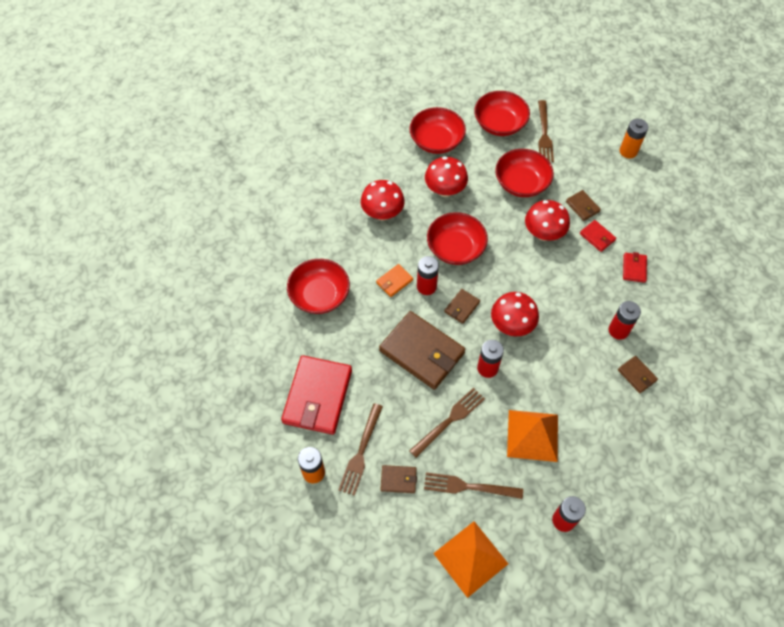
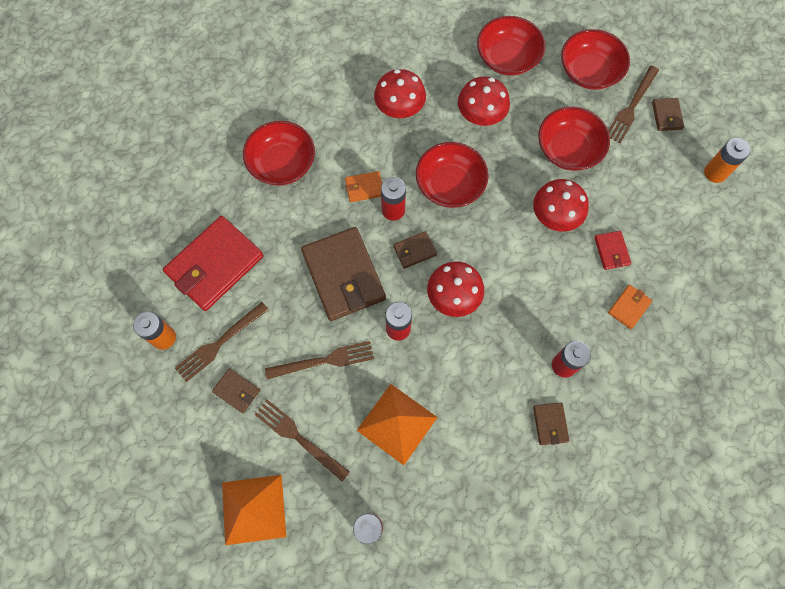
camera: 30 degrees right, 10 degrees up
(582, 206) = (618, 209): brown wallet -> brown wallet (666, 115)
(634, 268) = (629, 307): red wallet -> orange wallet

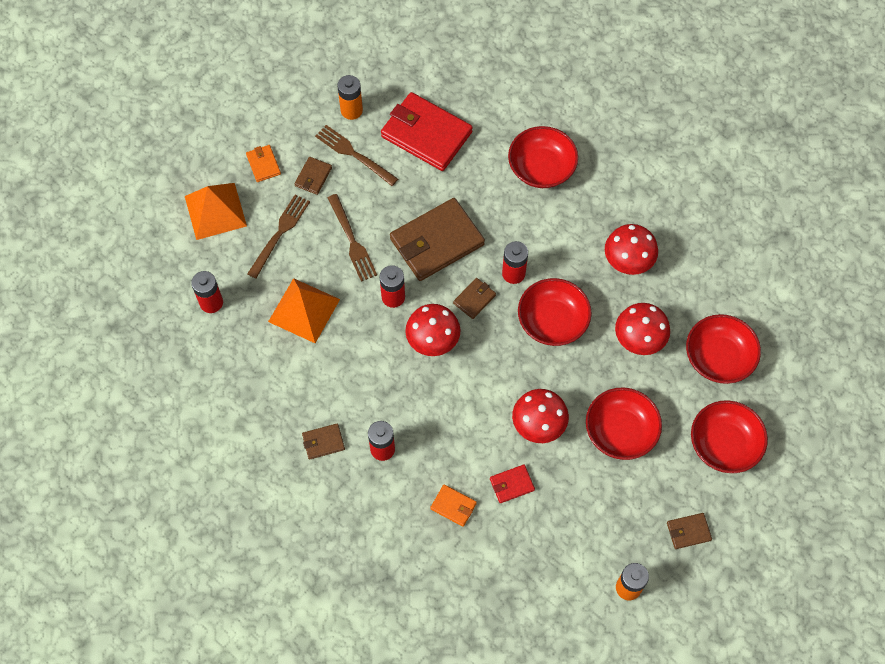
camera: 80 degrees right, 5 degrees down
(364, 188) = (532, 244): orange wallet -> orange wallet (263, 164)
(414, 251) = (474, 299): brown wallet -> brown wallet turned 75 degrees clockwise
(631, 107) = (689, 492): brown fork -> none

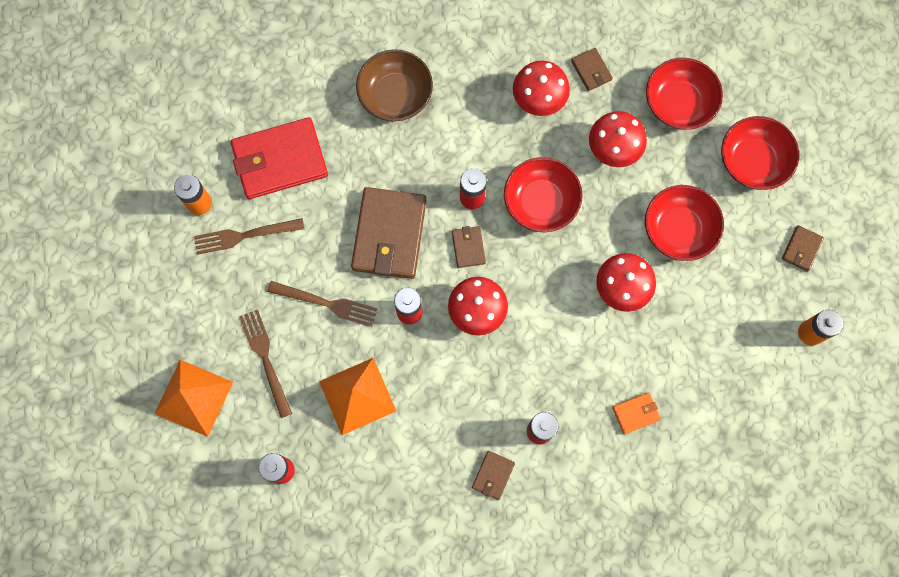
camera: 50 degrees left, 10 degrees up
(263, 164) = (185, 320): orange wallet -> none
(313, 177) = (236, 287): brown wallet -> brown wallet (591, 70)
(512, 484) = (655, 351): red wallet -> none
(541, 168) = (395, 95): red bowl -> brown bowl

